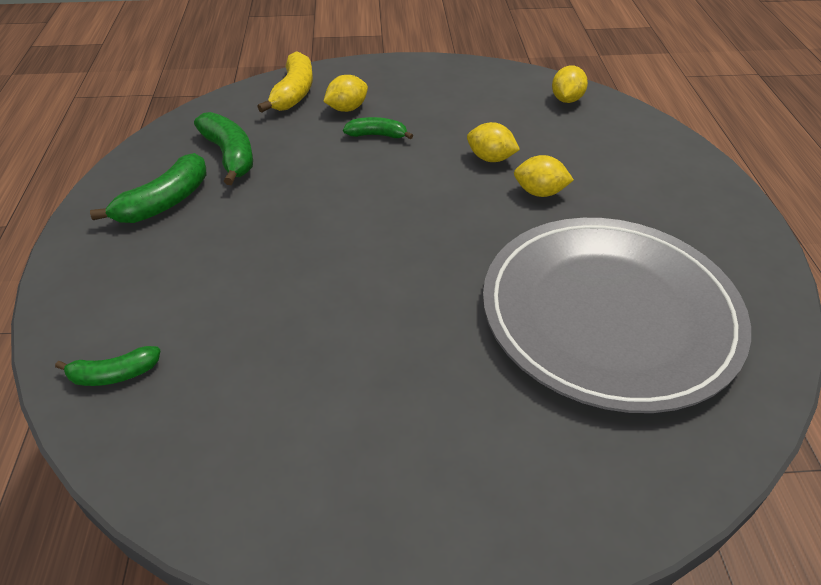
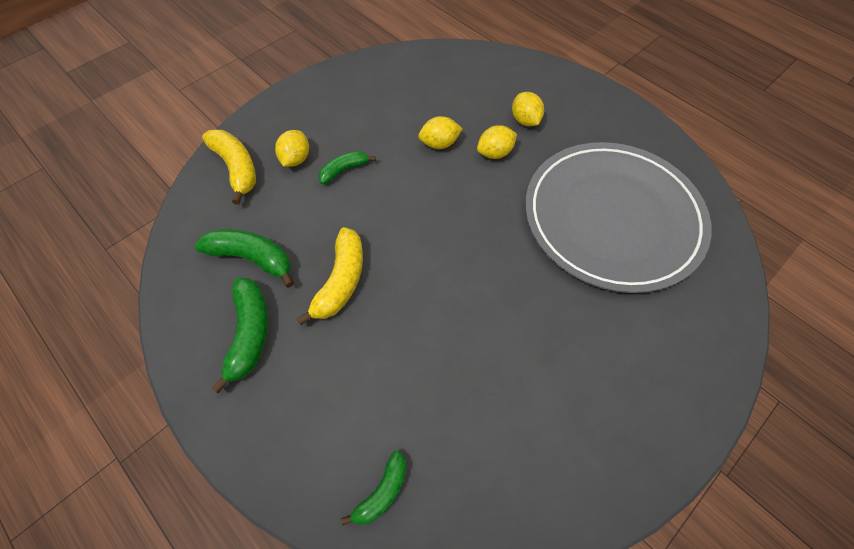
camera: 40 degrees left, 15 degrees up
(275, 209) = (341, 281): none -> yellow banana
(566, 99) = (438, 64): yellow lemon -> yellow lemon (525, 120)

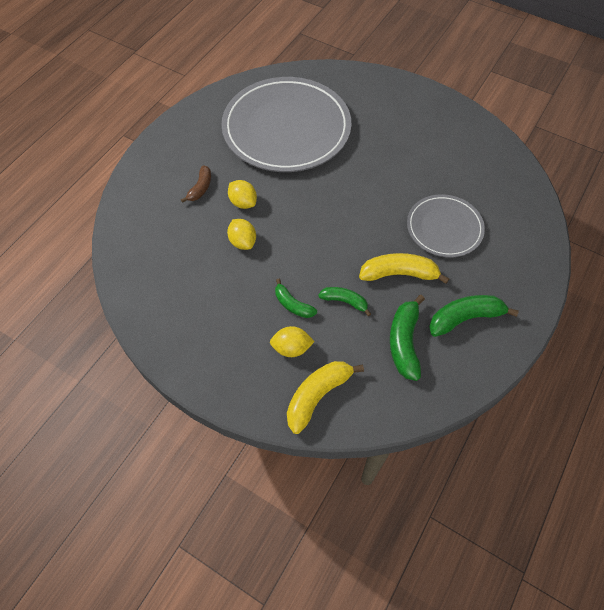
camera: 105 degrees left, 0 degrees up
(382, 492) = (521, 213): green banana -> green banana (345, 301)
(391, 361) = (444, 228): none -> grey plate
(525, 120) = (200, 188): yellow lemon -> brown banana

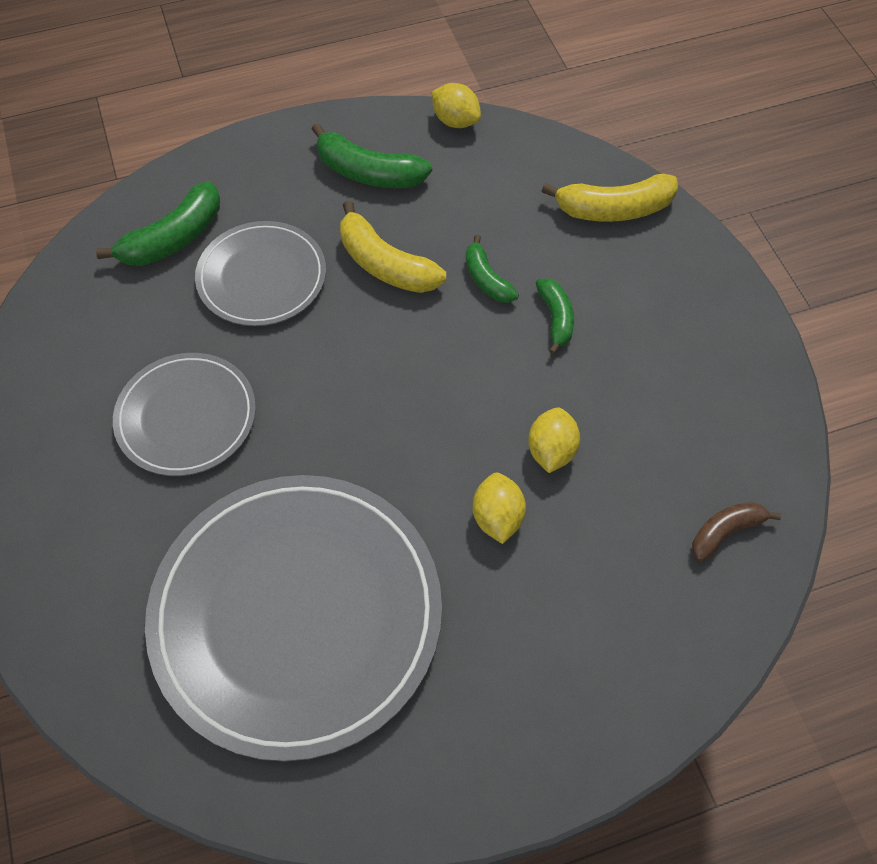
camera: 140 degrees left, 0 degrees up
(200, 188) = (545, 598): brown banana -> brown banana (725, 532)
(291, 348) = (601, 272): yellow lemon -> yellow lemon (455, 121)
(401, 157) = (186, 417): none -> grey plate
(404, 342) = (463, 195): green banana -> green banana (173, 239)

